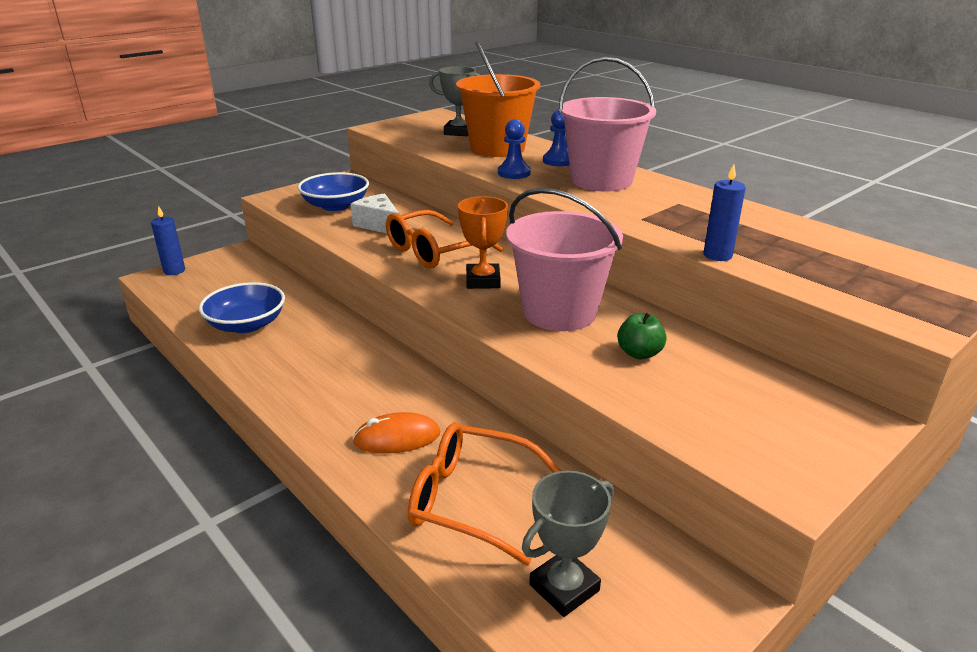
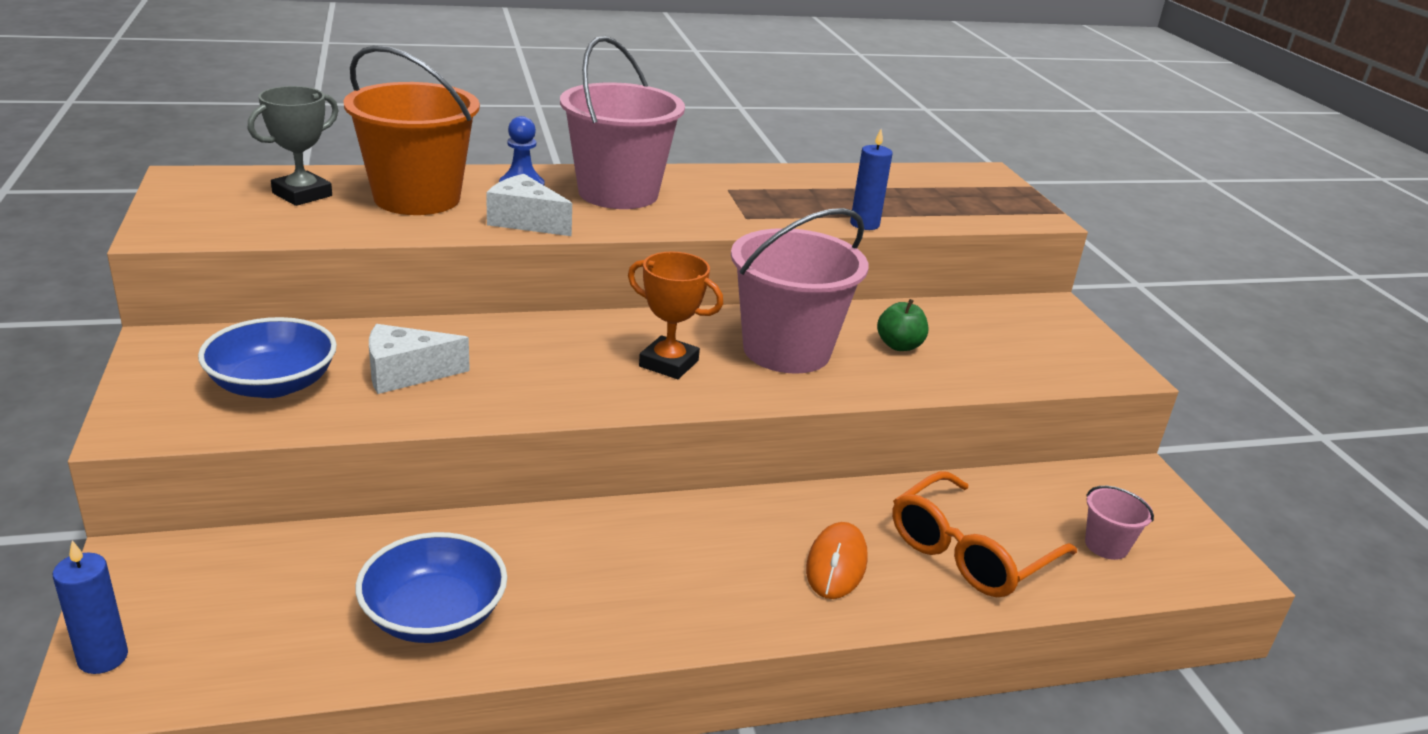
camera: 65 degrees left, 0 degrees up
(433, 251) = (548, 365): orange glasses -> none
(514, 173) = (525, 221): blue pawn -> white cheese
(564, 587) = (1106, 545): grey trophy -> pink bucket

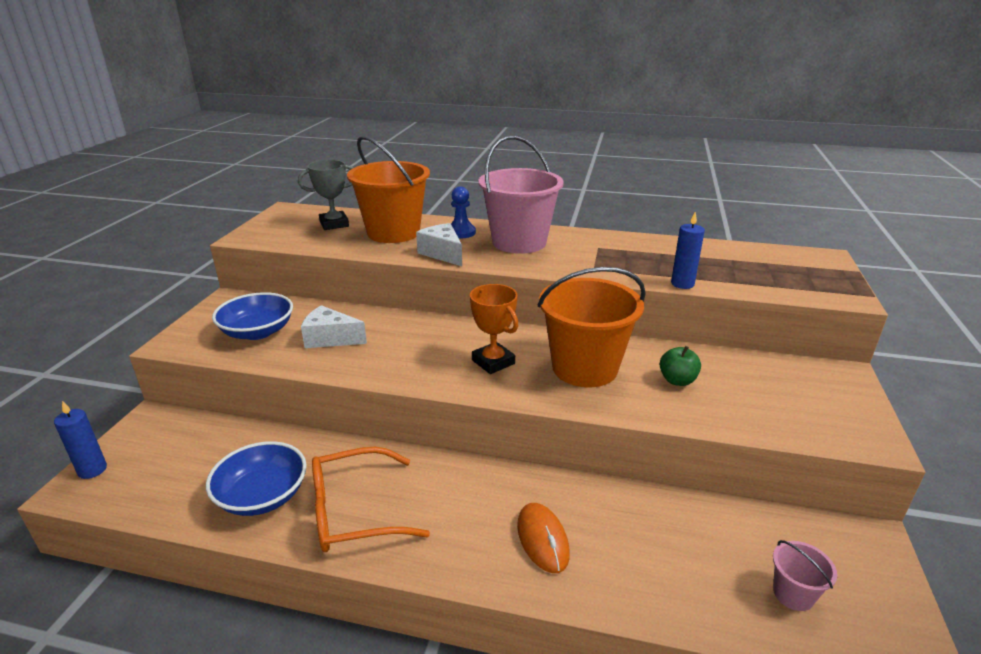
camera: 30 degrees right, 0 degrees up
(786, 350) = (584, 368): pink bucket -> orange bucket
(836, 564) = (542, 539): orange mouse -> orange mouse turned 60 degrees counterclockwise
(969, 552) = (659, 562): orange glasses -> orange glasses (354, 511)

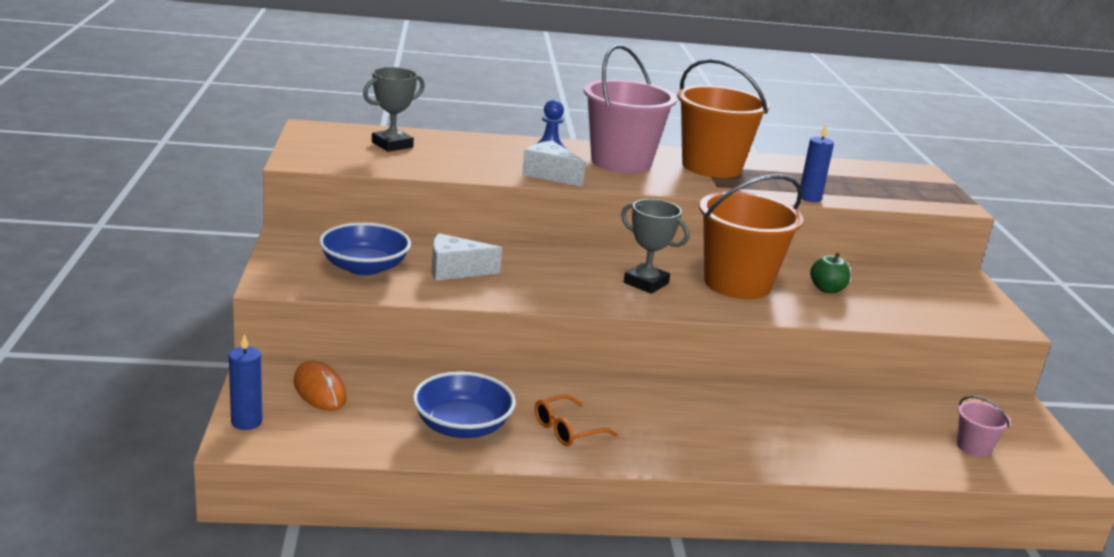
camera: 20 degrees left, 5 degrees down
(354, 511) = (567, 430): orange glasses -> orange glasses, size x0.57
(393, 232) = (473, 153): orange bucket -> orange bucket (711, 167)
(493, 362) = (646, 283): orange trophy -> grey trophy
(542, 539) = (756, 433): orange mouse -> orange mouse (319, 390)

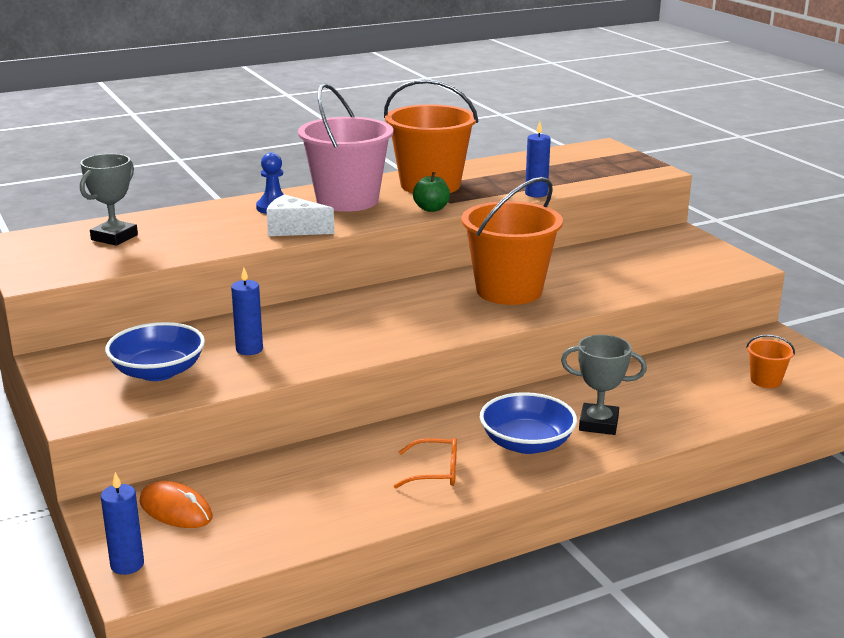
camera: 20 degrees left, 0 degrees up
(455, 270) = (249, 349): white cheese -> blue candle
(462, 426) = (339, 500): blue bowl -> blue bowl (526, 443)
(567, 430) = (435, 472): orange glasses -> orange glasses turned 120 degrees counterclockwise
(646, 283) = (431, 312): grey trophy -> grey trophy (598, 424)
(827, 289) = (585, 275): green apple -> green apple (431, 209)
(973, 447) = (765, 380): pink bucket -> orange bucket

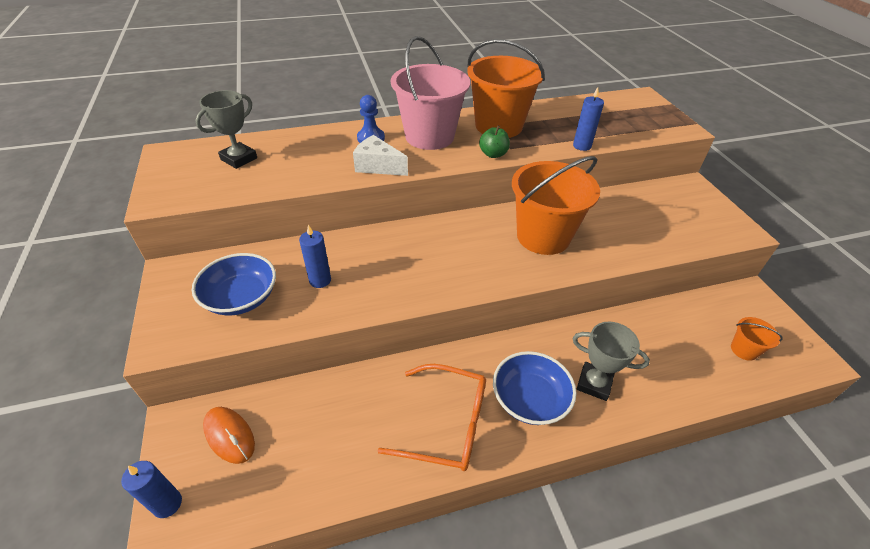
camera: 10 degrees right, 20 degrees up
(435, 472) = (447, 424): orange glasses -> orange glasses, size x1.75

